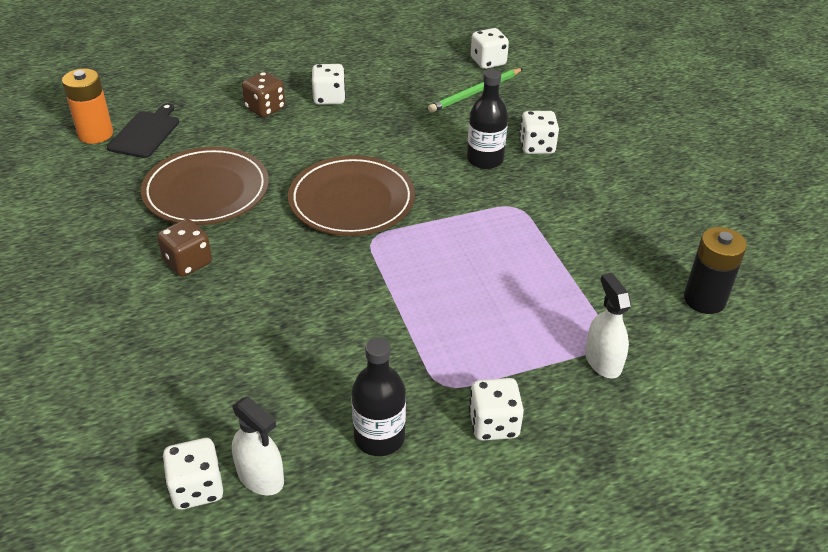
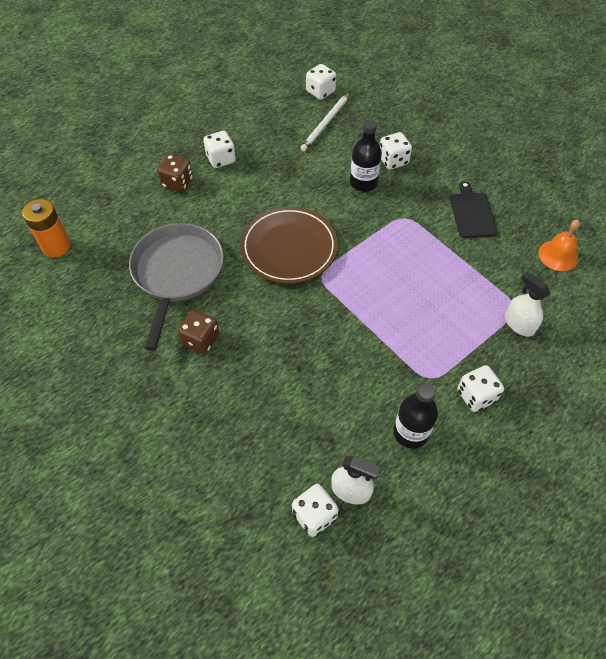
camera: 20 degrees left, 15 degrees up
(145, 133) = (96, 233): black cutting board -> black cutting board (472, 213)
(206, 191) = (177, 273): brown plate -> grey pan
(475, 92) = (326, 123): green pencil -> white pencil
(704, 299) = (558, 255): black battery -> orange bell

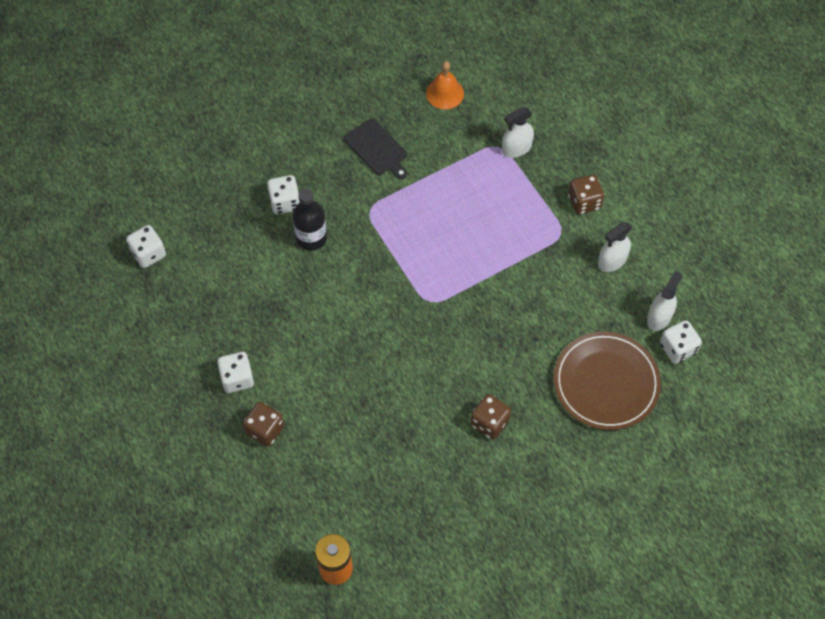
camera: 80 degrees left, 5 degrees up
(177, 273) = (400, 439): grey pan -> none
(289, 248) = (388, 325): brown plate -> brown plate (606, 383)
(326, 123) = (206, 258): white pencil -> none
(410, 432) = (612, 260): black bottle -> white spray bottle
(472, 213) = (377, 149): black cutting board -> black cutting board turned 135 degrees counterclockwise
(476, 396) = (584, 202): white dice -> brown dice

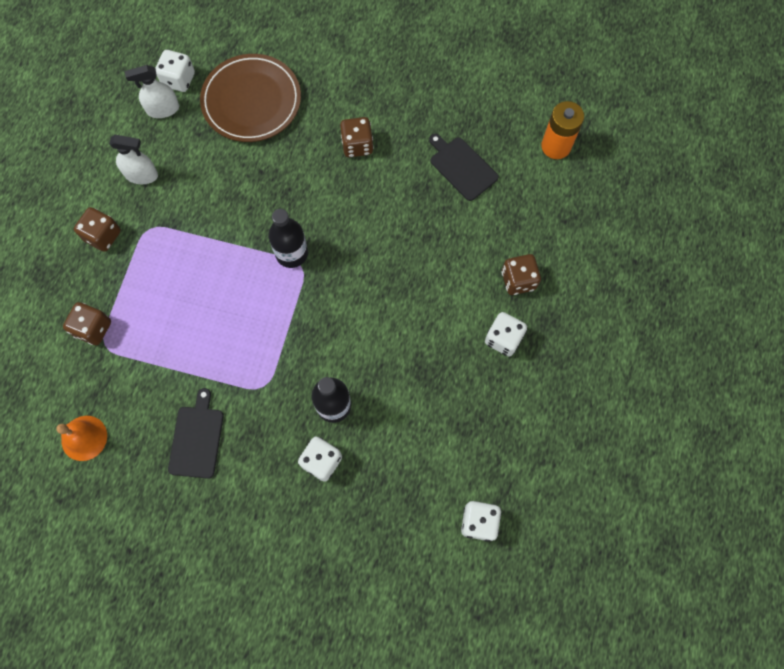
camera: 135 degrees left, 10 degrees up
(393, 479) = (462, 167): none -> black cutting board
(446, 303) = (291, 253): none -> black bottle
(516, 148) = (93, 328): white spray bottle -> brown dice

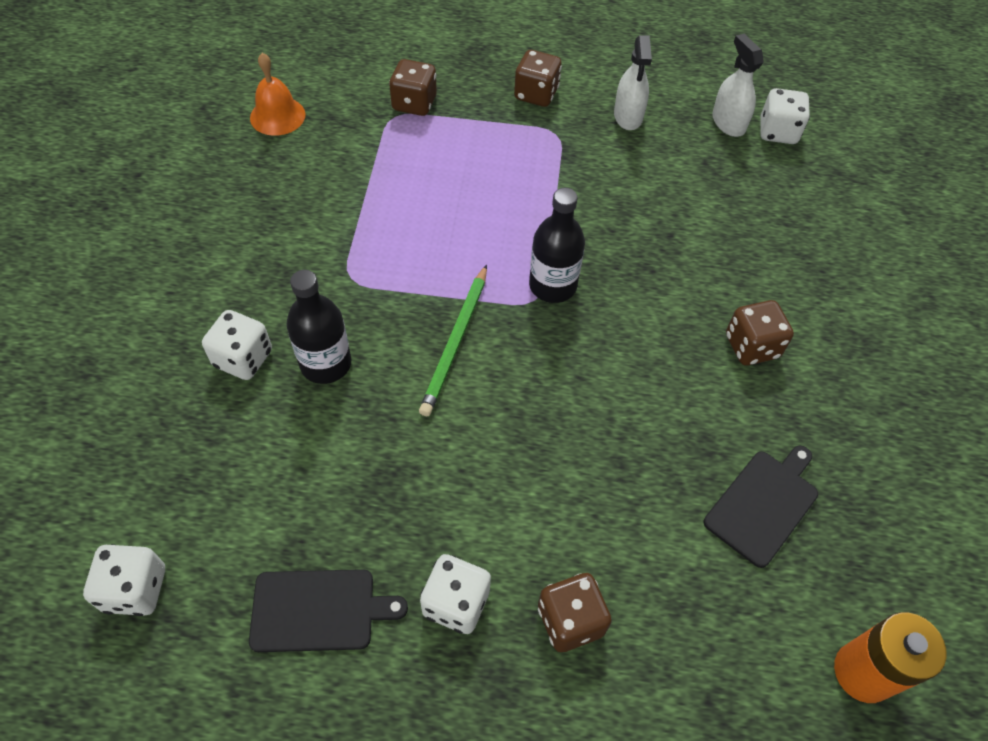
camera: 80 degrees right, 15 degrees down
(196, 438) = (276, 218): black cutting board -> black cutting board (318, 610)
(251, 101) = (776, 211): brown plate -> none
(328, 321) = (455, 342): none -> green pencil

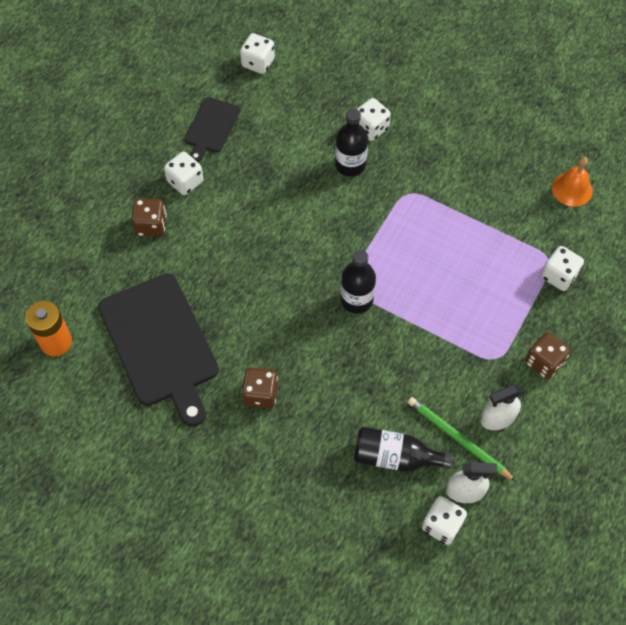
camera: 115 degrees right, 5 degrees up
(414, 103) = (559, 276): brown dice -> white dice
(455, 342) = (337, 232): green pencil -> green pencil (458, 439)
(628, 116) = (498, 418): white spray bottle -> white spray bottle turned 45 degrees counterclockwise
(734, 189) = (395, 457): none -> black bottle
(763, 504) = (160, 344): black cutting board -> black cutting board, size x1.93

